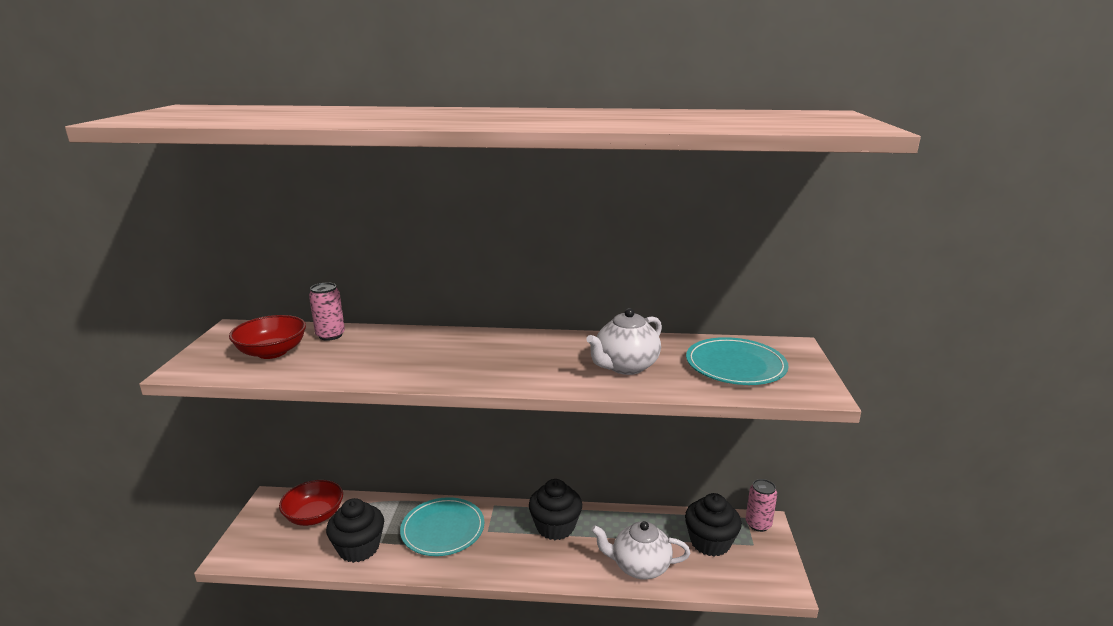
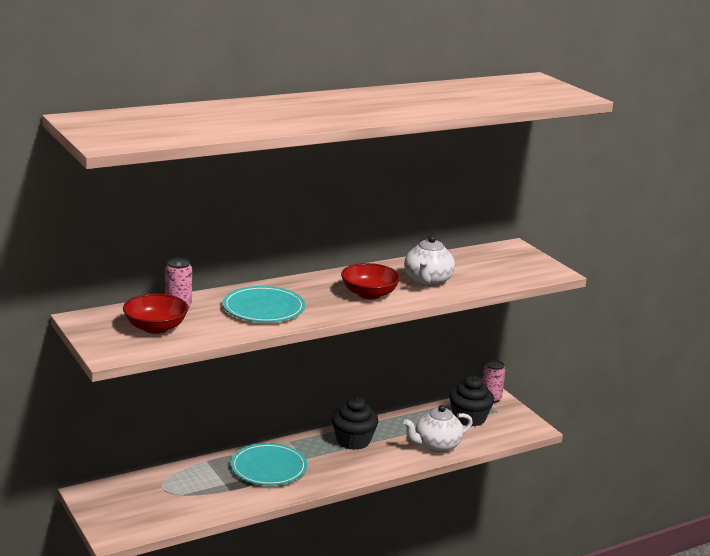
camera: 35 degrees left, 0 degrees up
(314, 516) = (146, 492): red bowl -> red bowl (369, 294)
(359, 548) = (216, 499): black cupcake -> none
(735, 365) = (493, 266): turquoise plate -> turquoise plate (263, 308)

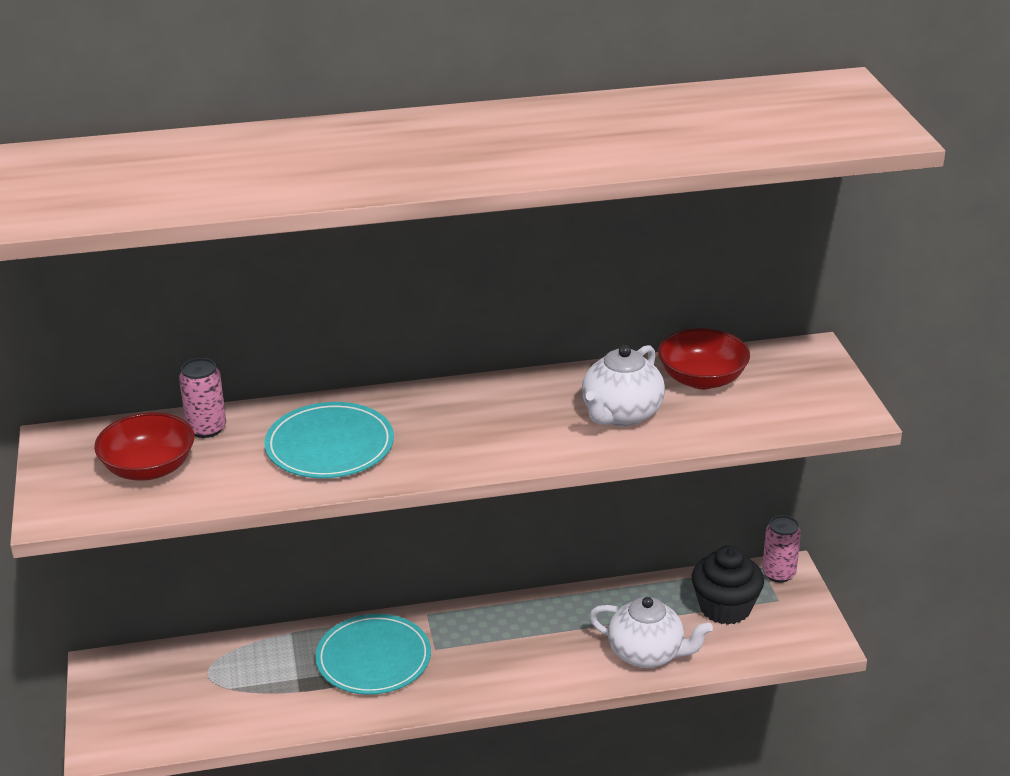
camera: 20 degrees right, 10 degrees up
(353, 441) = (522, 626): black cupcake -> none
(369, 294) = (510, 432): red bowl -> red bowl (702, 379)
(436, 446) = (647, 654): white teapot -> white teapot turned 150 degrees counterclockwise

